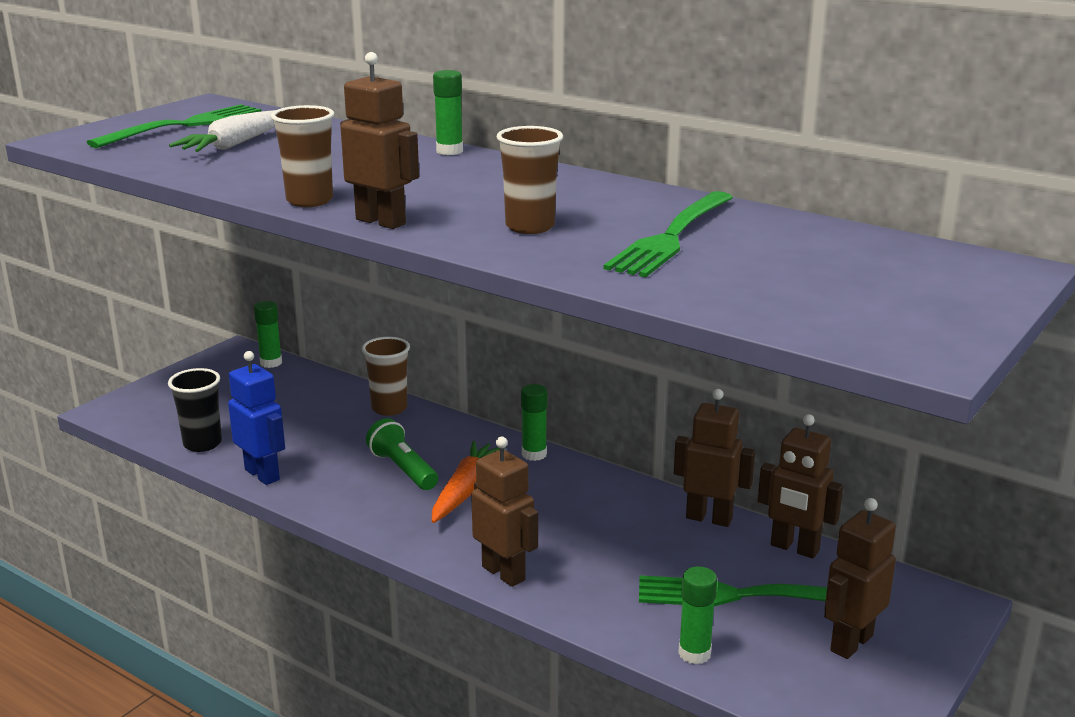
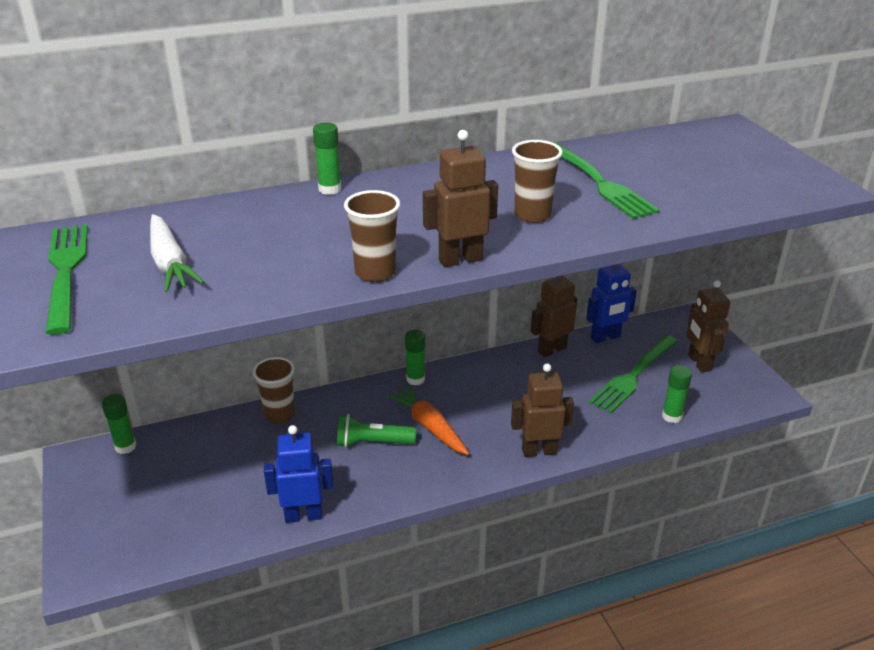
camera: 55 degrees left, 10 degrees up
(202, 444) = (216, 533): black cup -> none
(794, 548) = (605, 337): brown robot -> blue robot

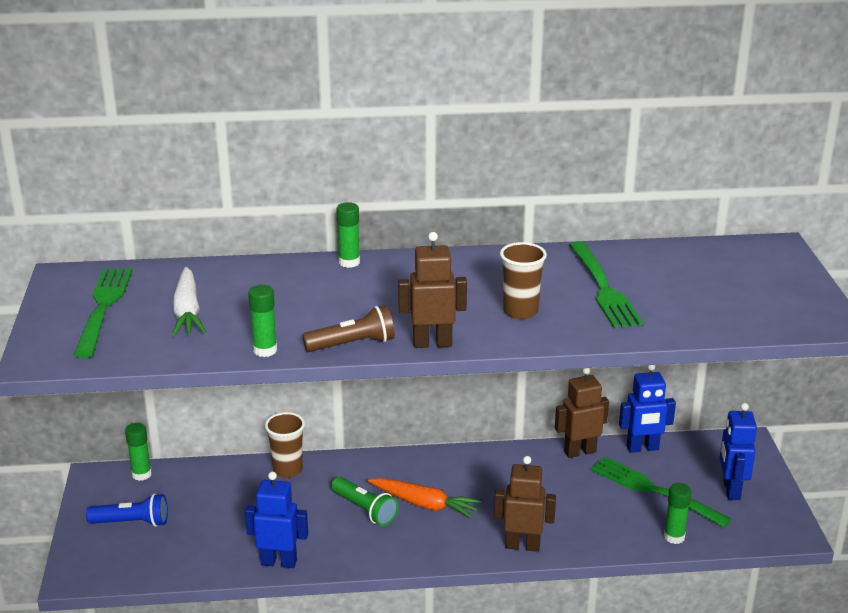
camera: 15 degrees right, 5 degrees down
(130, 502) = (132, 522): none -> blue flashlight
(372, 443) = (365, 510): green flashlight -> green flashlight turned 150 degrees counterclockwise
(375, 272) = (353, 344): brown cup -> brown flashlight
(415, 379) = (429, 458): green glue stick -> green glue stick (265, 350)
(429, 426) = (424, 504): orange carrot -> orange carrot turned 135 degrees clockwise
(634, 375) = (654, 491): green fork -> green fork turned 75 degrees clockwise
(699, 363) = (731, 490): brown robot -> blue robot

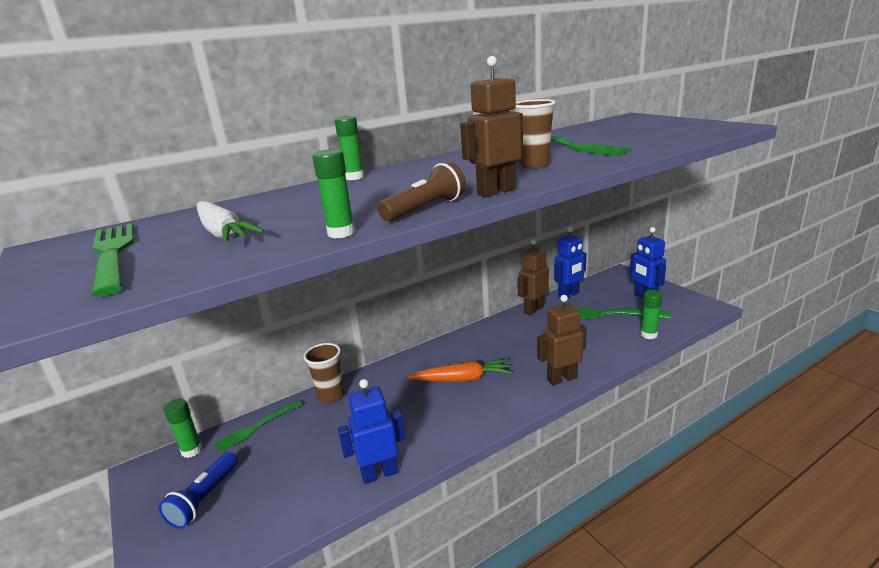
camera: 25 degrees left, 5 degrees down
(132, 522) = (204, 499): blue flashlight -> blue flashlight turned 135 degrees clockwise
(205, 474) = (257, 427): none -> green fork
(365, 510) = (420, 401): green flashlight -> none

